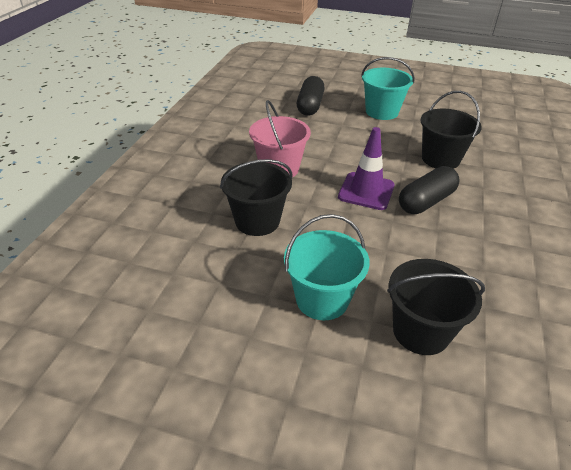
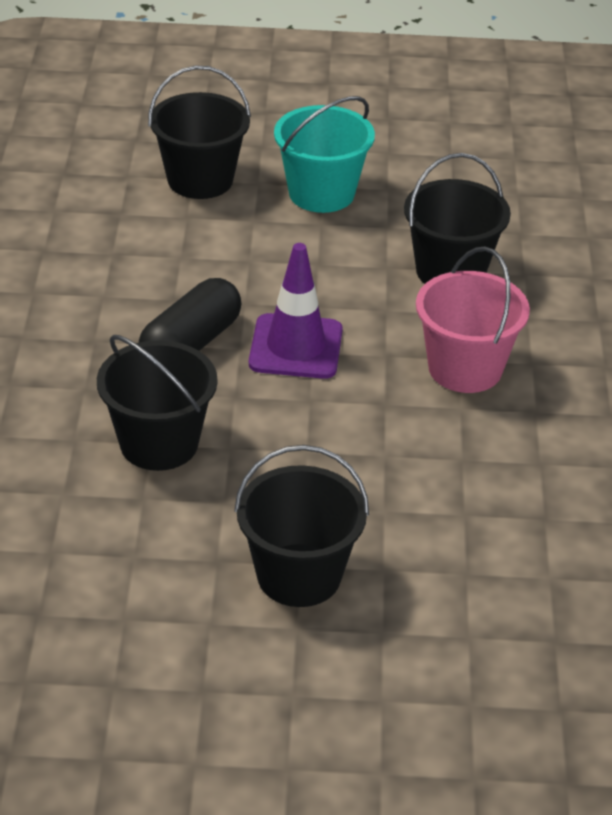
camera: 165 degrees right, 0 degrees up
(310, 106) = (483, 565): black capsule -> none
(382, 112) = (299, 575): turquoise bucket -> black bucket

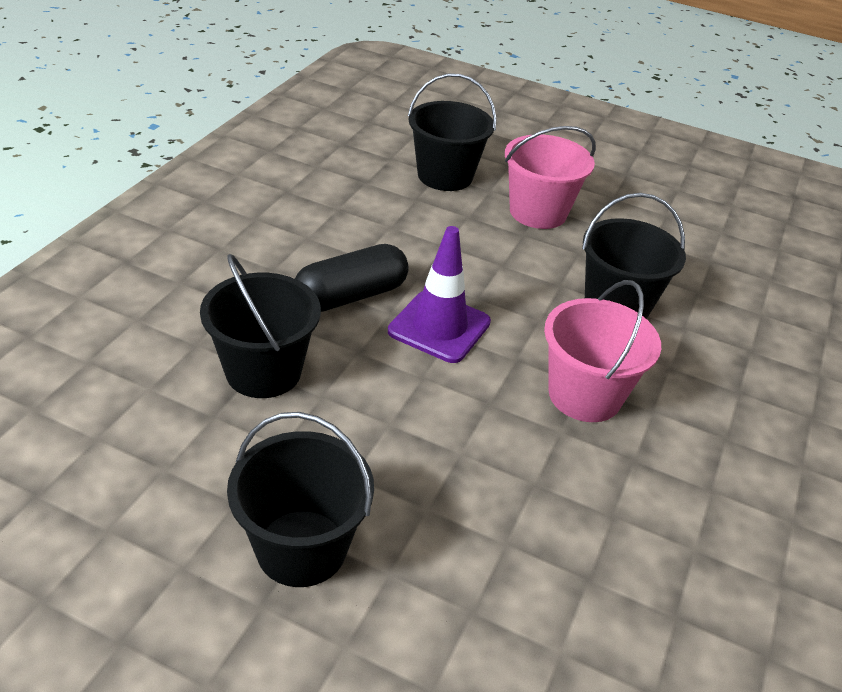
camera: 20 degrees right, 0 degrees up
(321, 193) = (538, 212): turquoise bucket -> pink bucket

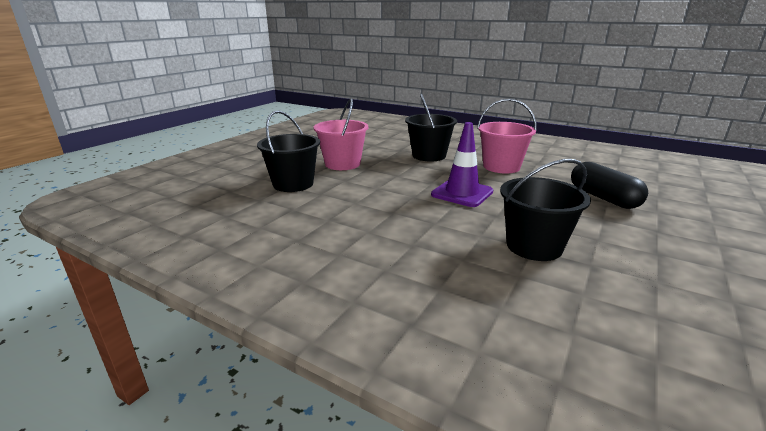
camera: 80 degrees left, 15 degrees down
(301, 548) = (668, 233): black bucket -> none
(351, 296) = (439, 216): black capsule -> black capsule (603, 198)

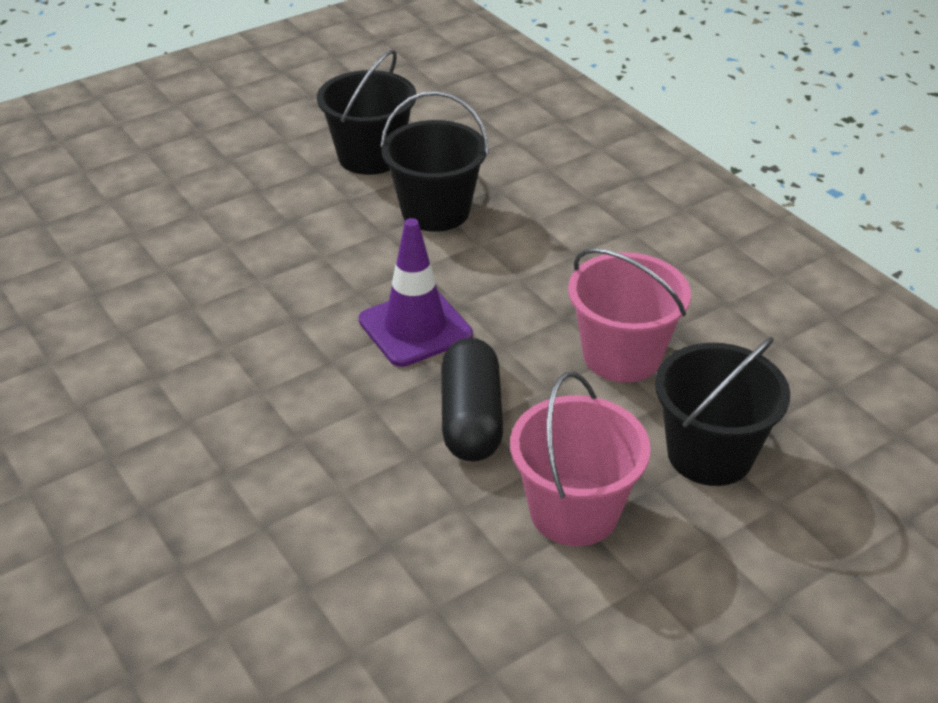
camera: 155 degrees left, 15 degrees up
(429, 156) = (345, 484): black bucket -> black bucket (370, 156)
(501, 167) = (248, 383): pink bucket -> pink bucket (622, 356)
(603, 198) = (218, 252): black capsule -> black capsule (471, 419)

